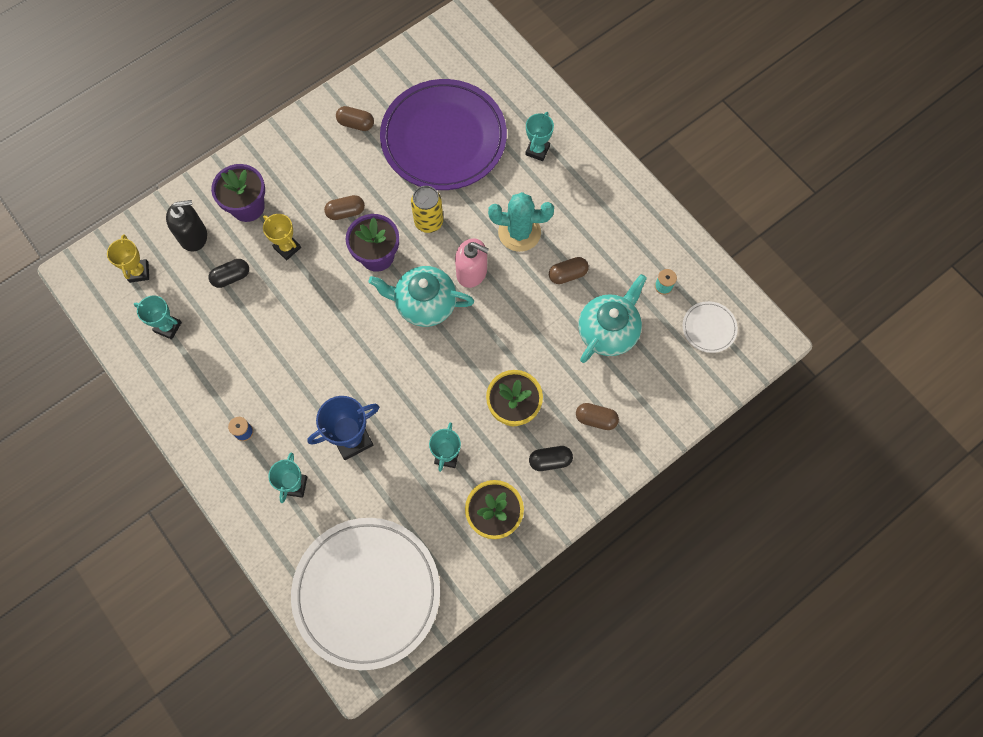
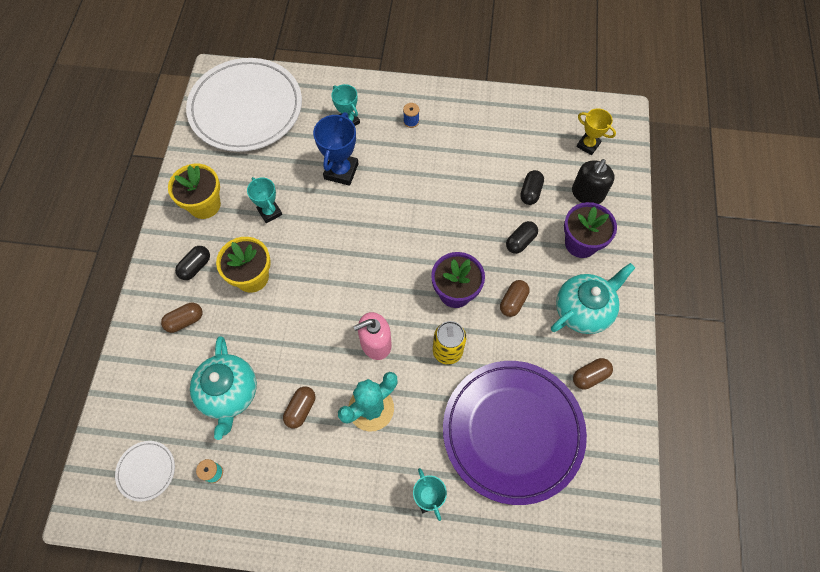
camera: 135 degrees right, 5 degrees down
(168, 327) = (528, 133): turquoise trophy -> none
(287, 248) = (520, 241): yellow trophy -> black capsule
(424, 304) = (385, 290): turquoise teapot -> turquoise teapot (583, 310)

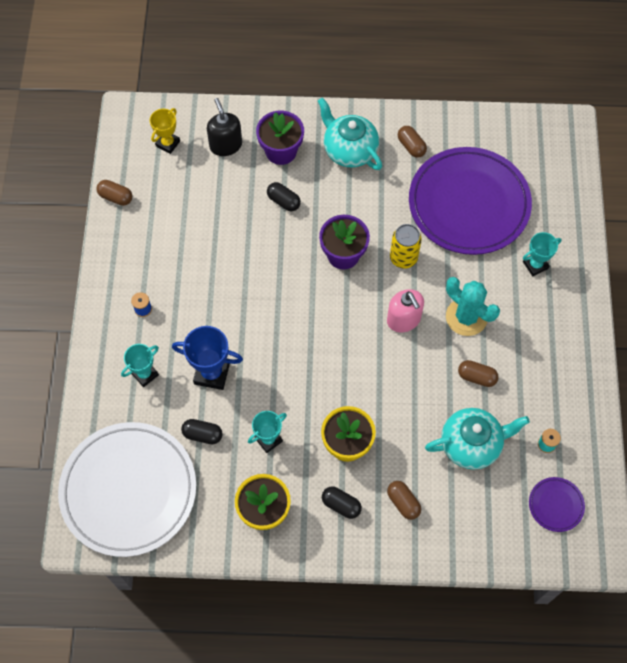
camera: 95 degrees left, 0 degrees up
(146, 471) = (556, 505): white plate -> purple plate
(513, 302) = (347, 206): brown capsule -> brown capsule (116, 197)
(530, 192) = (227, 193): black capsule -> black capsule (202, 434)
(587, 194) = (225, 145): black soap dispenser -> black soap dispenser turned 135 degrees counterclockwise

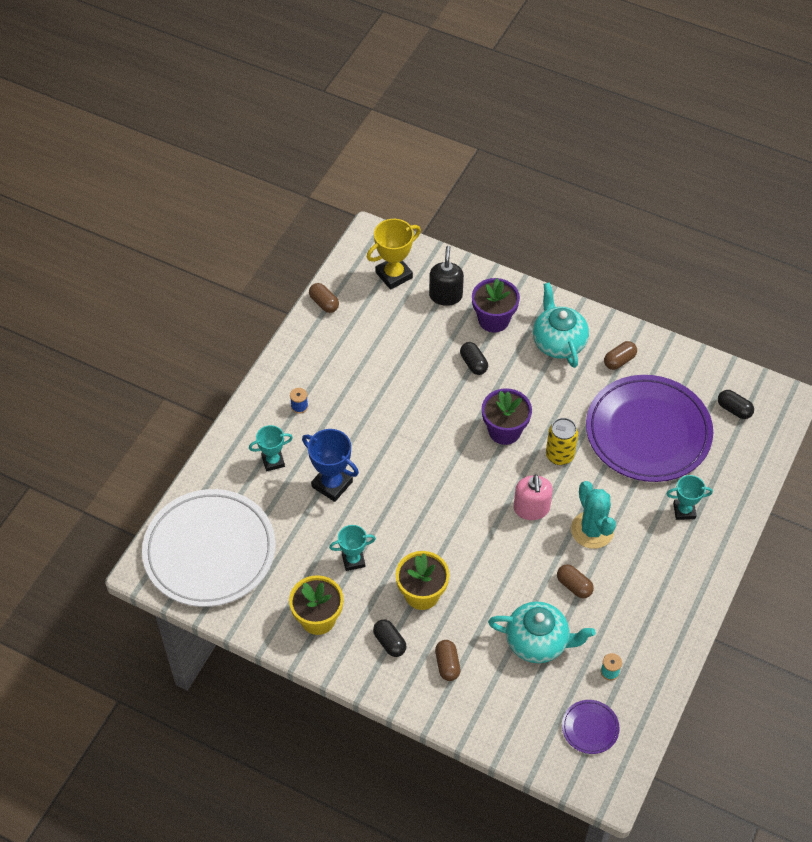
camera: 25 degrees right, 10 degrees down
(168, 143) = (394, 275): yellow trophy -> yellow trophy, size x1.52
(202, 434) = (297, 532): black capsule -> black capsule (734, 409)
(411, 146) = (619, 360): brown capsule -> brown capsule turned 60 degrees clockwise

